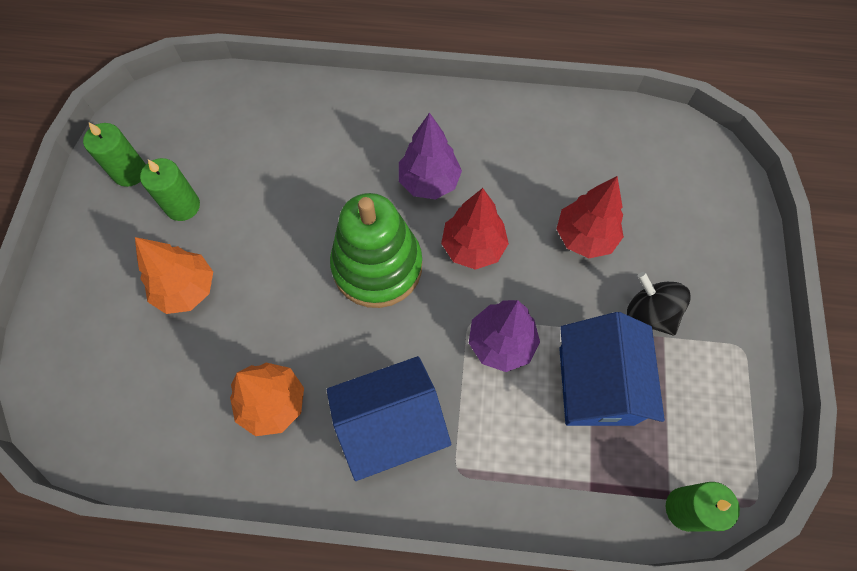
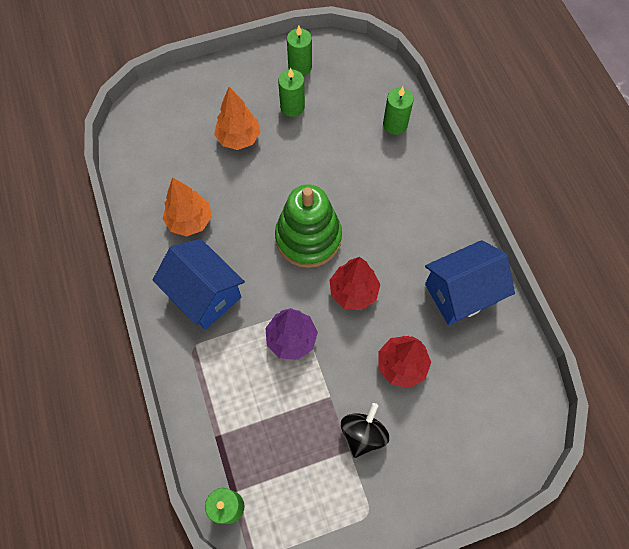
camera: 65 degrees right, 0 degrees up
(281, 107) = (395, 124): none -> green candle
(429, 182) = (389, 242): purple tree -> none
(595, 385) = (290, 414): blue house -> blue house (460, 293)

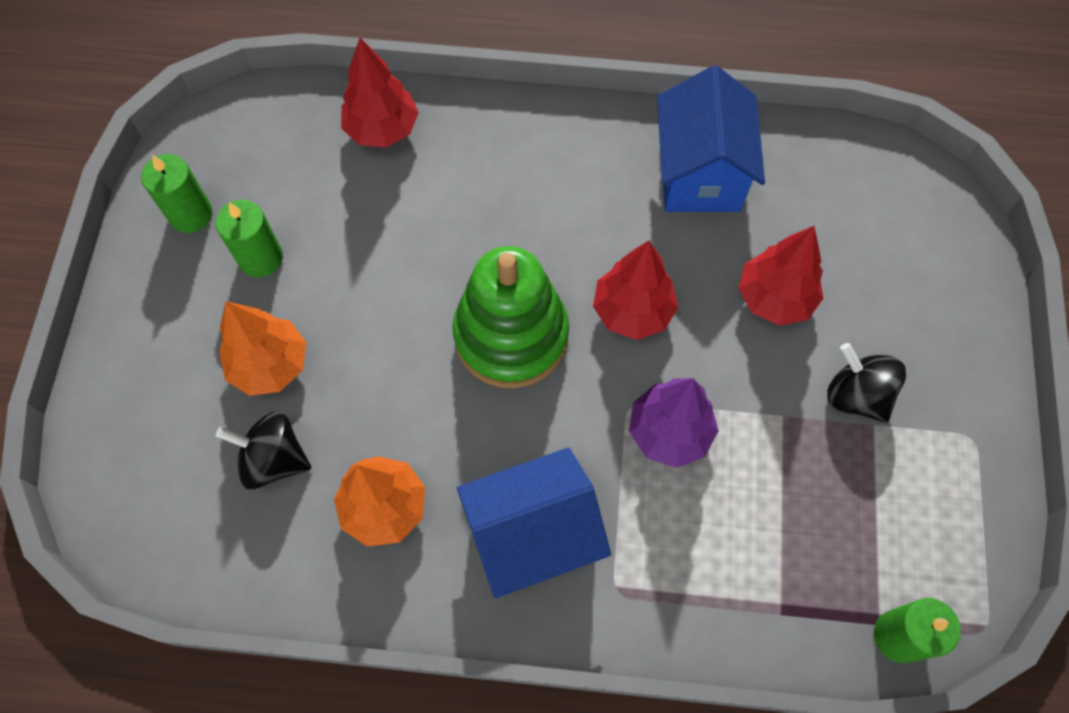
camera: 65 degrees left, 0 degrees up
(192, 163) = (274, 459): none -> black spinning top
(395, 124) = (382, 129): green candle -> red tree

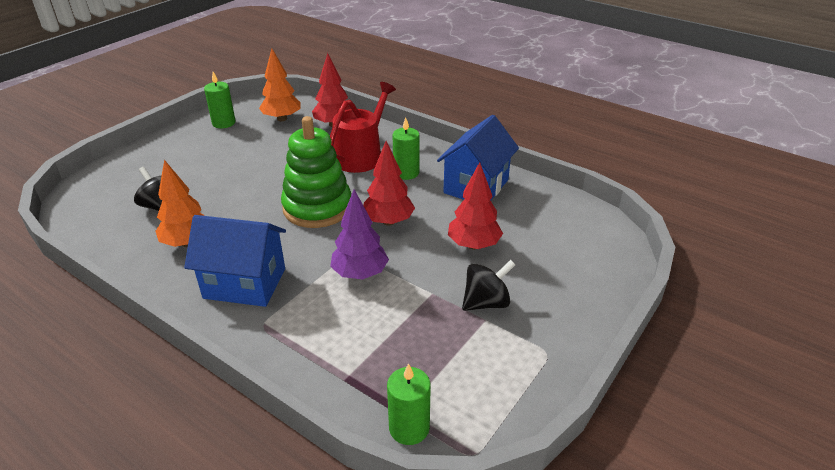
camera: 30 degrees right, 30 degrees down
(260, 258) = (235, 144): green candle -> green candle (406, 173)
(270, 365) = (198, 177): orange tree -> orange tree (282, 119)
(485, 187) = (361, 156): none -> red watering can
(856, 395) = (486, 302): black spinning top -> black spinning top turned 75 degrees clockwise

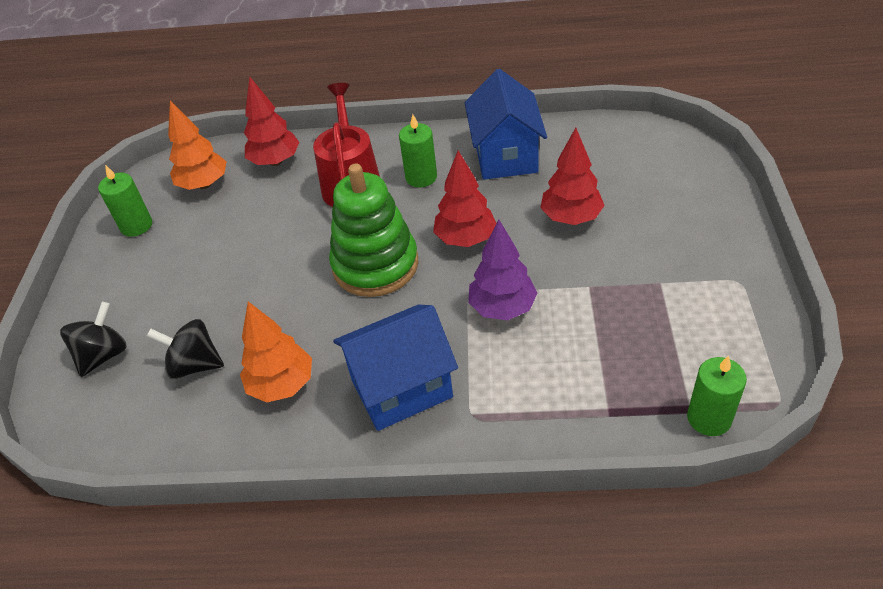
camera: 30 degrees left, 10 degrees up
(486, 302) = (643, 267): black spinning top -> black spinning top (104, 355)

